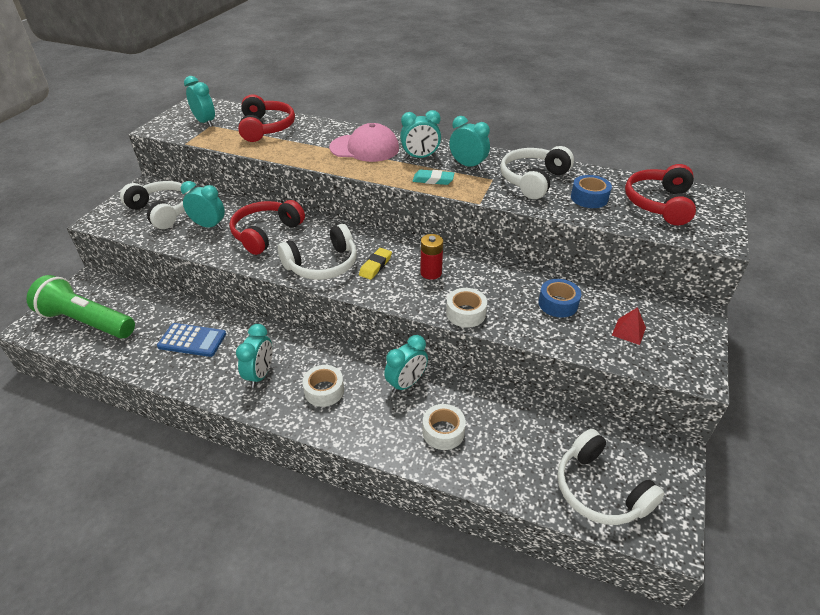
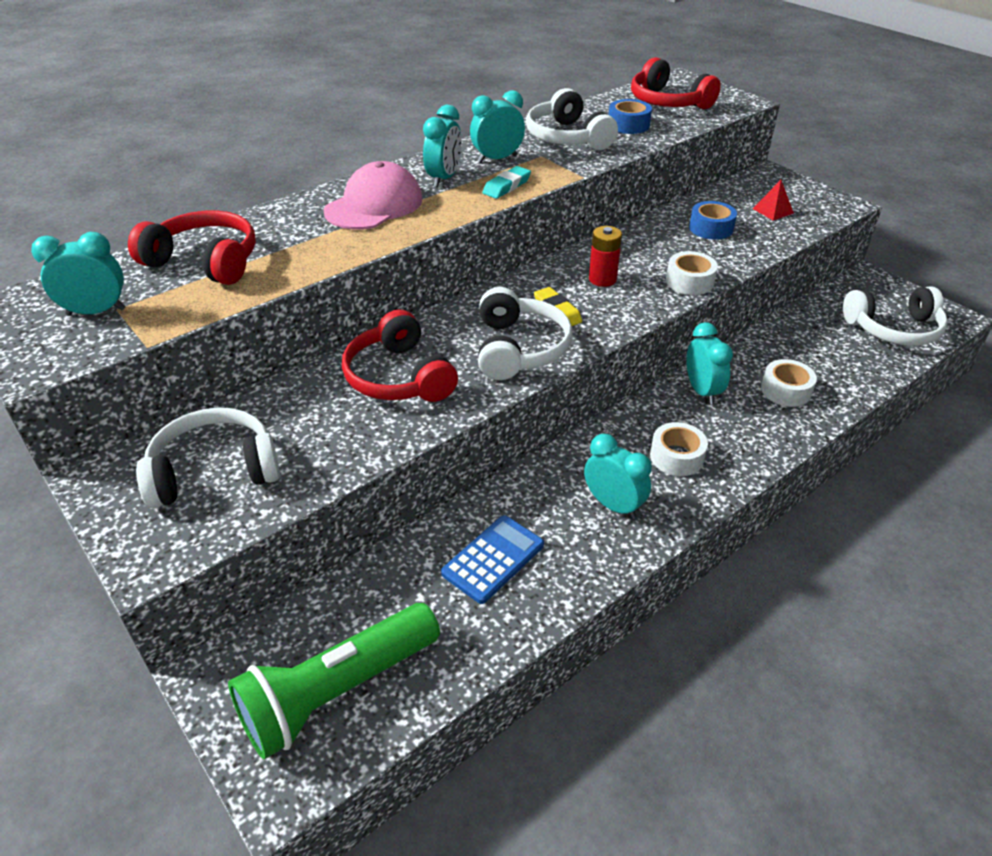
camera: 60 degrees left, 0 degrees up
(209, 226) = (319, 427): turquoise clock -> none

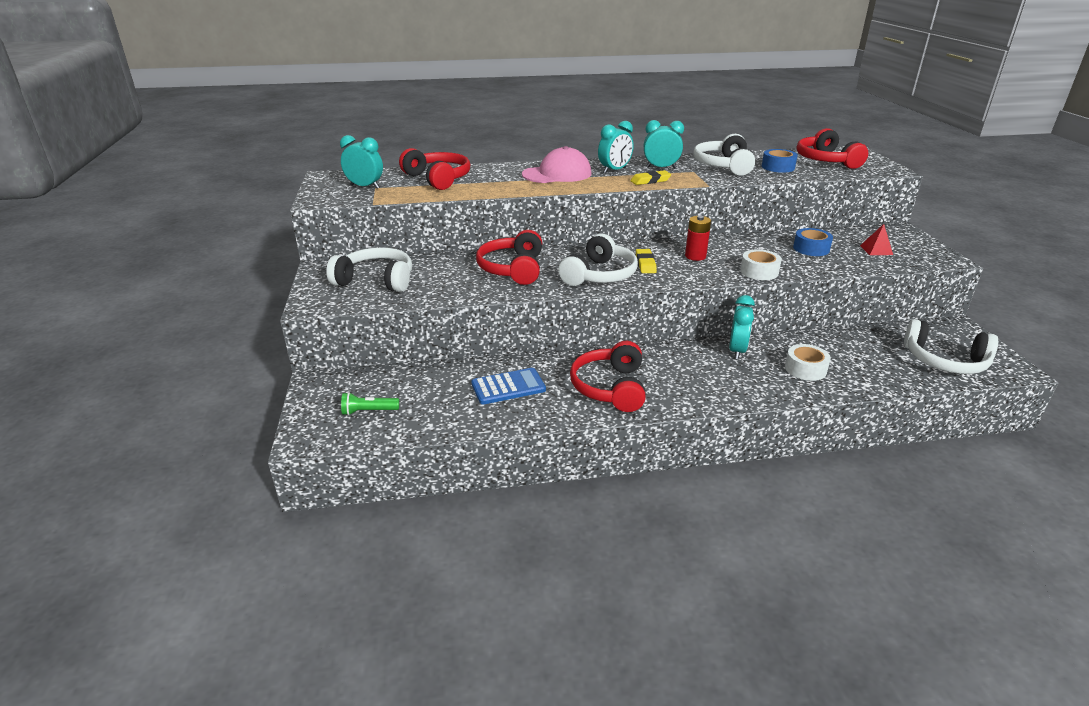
camera: 30 degrees right, 10 degrees down
(337, 691) = (369, 411): green flashlight -> green flashlight, size x0.43
(506, 186) = (650, 181): turquoise eraser -> yellow eraser
(613, 505) = (610, 387): turquoise clock -> red headphones
(676, 457) = (680, 378): white tape -> none

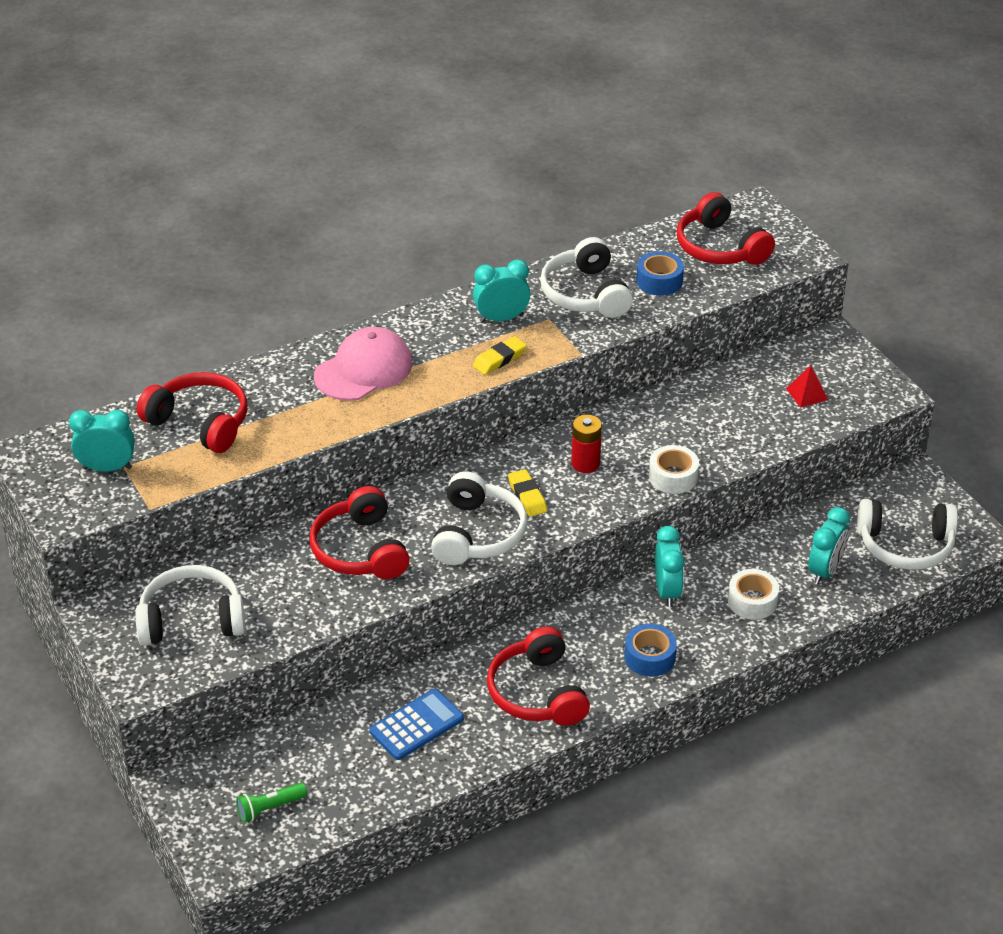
camera: 20 degrees left, 10 degrees up
(614, 170) = (440, 341): turquoise clock -> turquoise clock (825, 571)
(811, 248) = (726, 410): blue tape -> blue tape (649, 657)

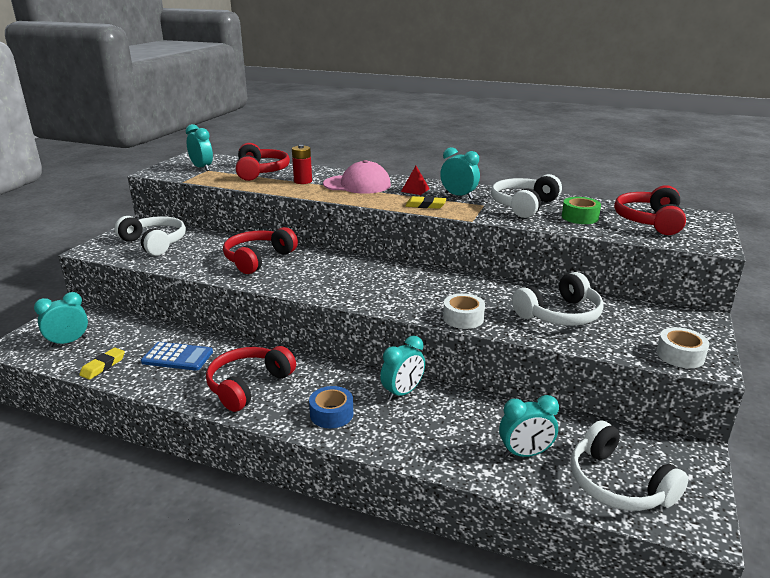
camera: 50 degrees right, 15 degrees down
(270, 808) = (68, 342): green flashlight -> turquoise clock
(478, 534) = (315, 282): white headphones -> white headphones (560, 314)
(527, 496) = (369, 283): yellow eraser -> yellow eraser (103, 366)
(585, 463) = (425, 288): red battery -> red battery (303, 181)
(659, 281) = (580, 217): blue tape -> green tape
(752, 601) = (444, 433): white tape -> white tape (680, 355)
(807, 394) = (632, 332): red pyramid -> red pyramid (415, 190)

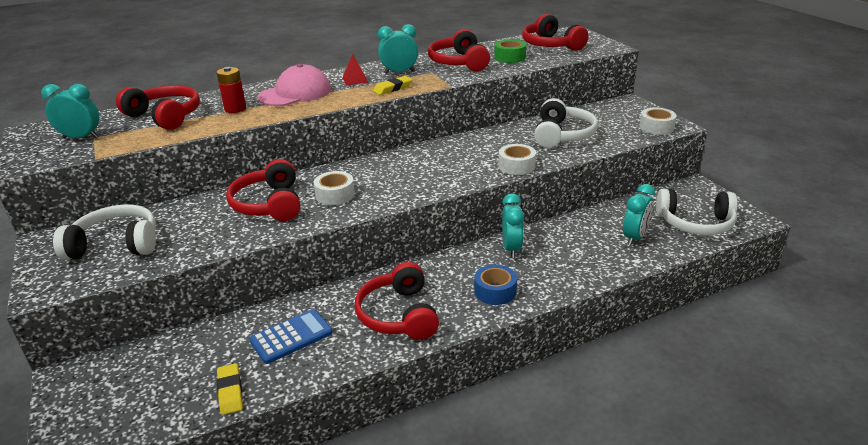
camera: 45 degrees left, 5 degrees up
(68, 342) = (137, 401): turquoise clock -> none
(302, 272) = (335, 195): none -> white tape
(523, 205) = (459, 62): white headphones -> red headphones

